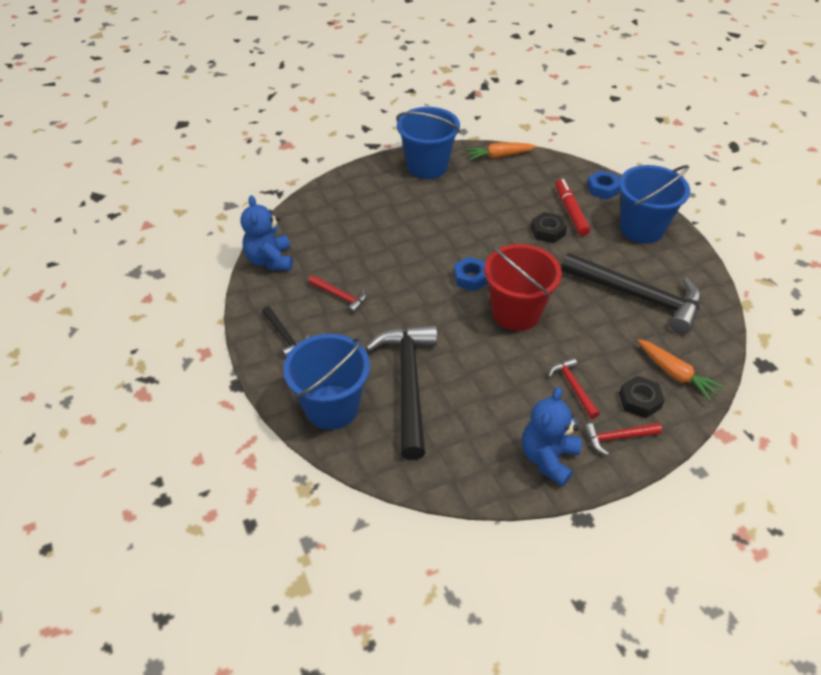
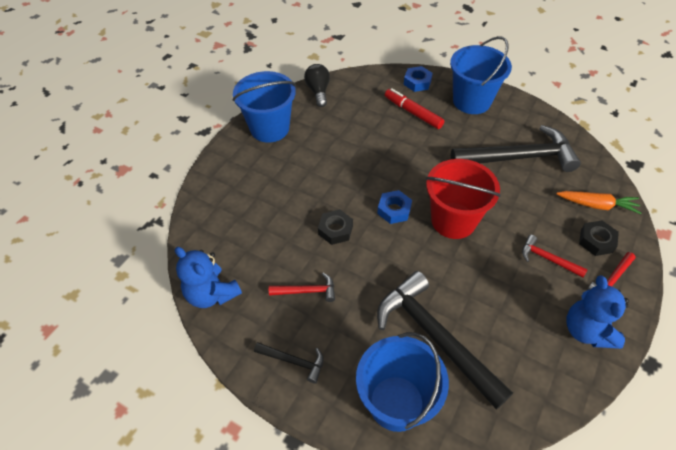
camera: 35 degrees left, 5 degrees up
(499, 156) = (318, 91): orange carrot -> black light bulb
(547, 231) = (412, 138): black nut -> black nut (335, 230)

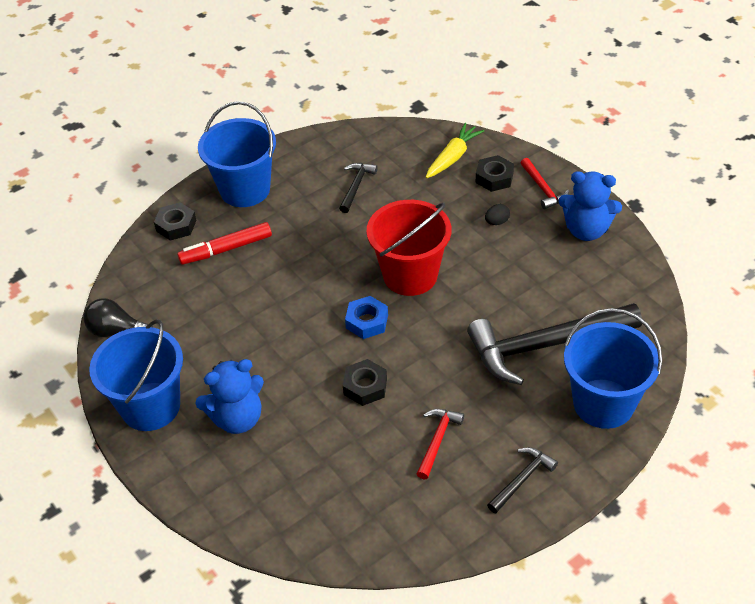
camera: 65 degrees left, 5 degrees down
(212, 294) = (394, 541): blue teddy bear -> blue teddy bear (237, 418)
(417, 82) = (176, 225): blue nut -> black nut
(519, 157) = (356, 186): black hammer -> black hammer, size x0.46
(547, 259) = (497, 222): red hammer -> black egg
(597, 205) = (453, 157): orange carrot -> yellow carrot

